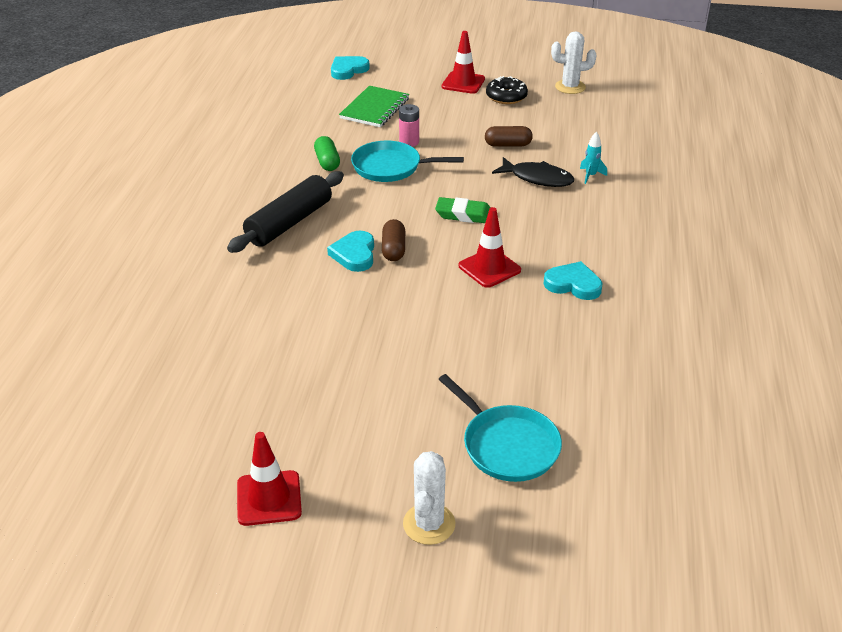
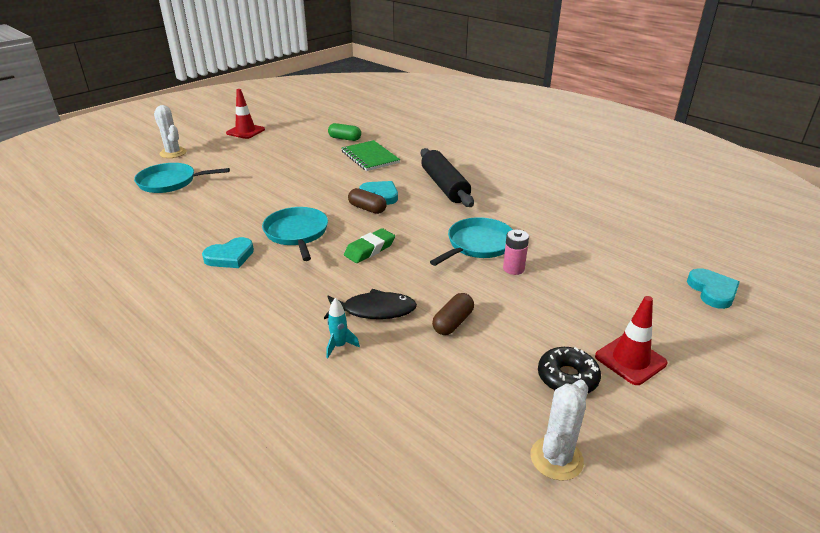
camera: 125 degrees right, 5 degrees down
(327, 162) = (515, 221): green capsule -> green capsule (345, 139)
(375, 108) = (600, 275): green notebook -> green notebook (370, 157)
(489, 268) = (297, 233): red traffic cone -> turquoise pan
(537, 178) = (374, 310): black fish -> black fish turned 150 degrees counterclockwise

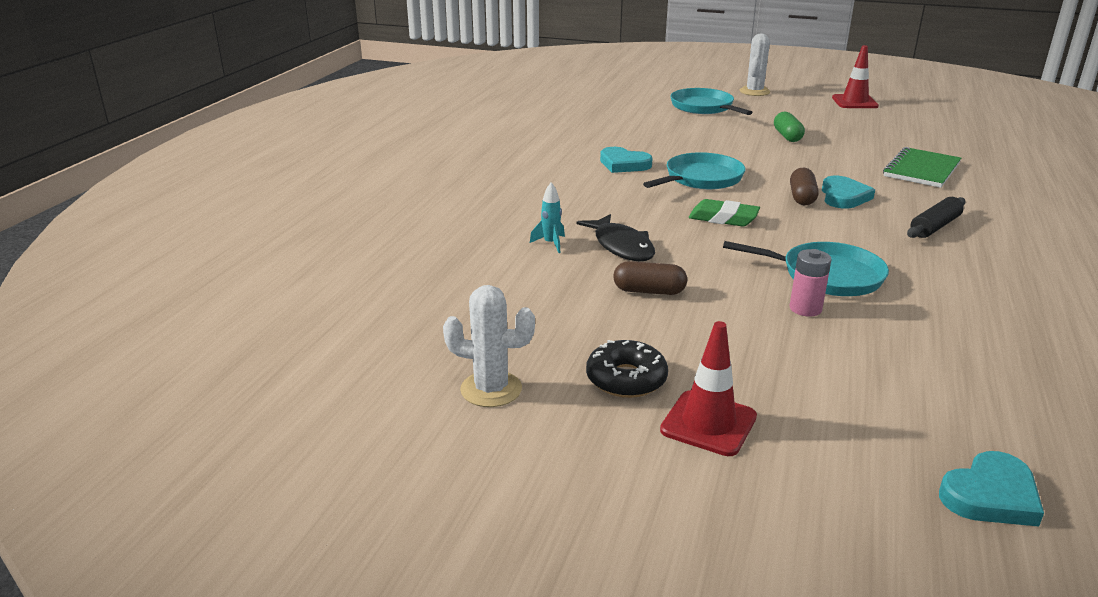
camera: 65 degrees right, 5 degrees down
(345, 139) = (939, 146): green capsule -> green capsule (787, 136)
(444, 186) = (934, 227): black rolling pin -> black rolling pin, size x0.60

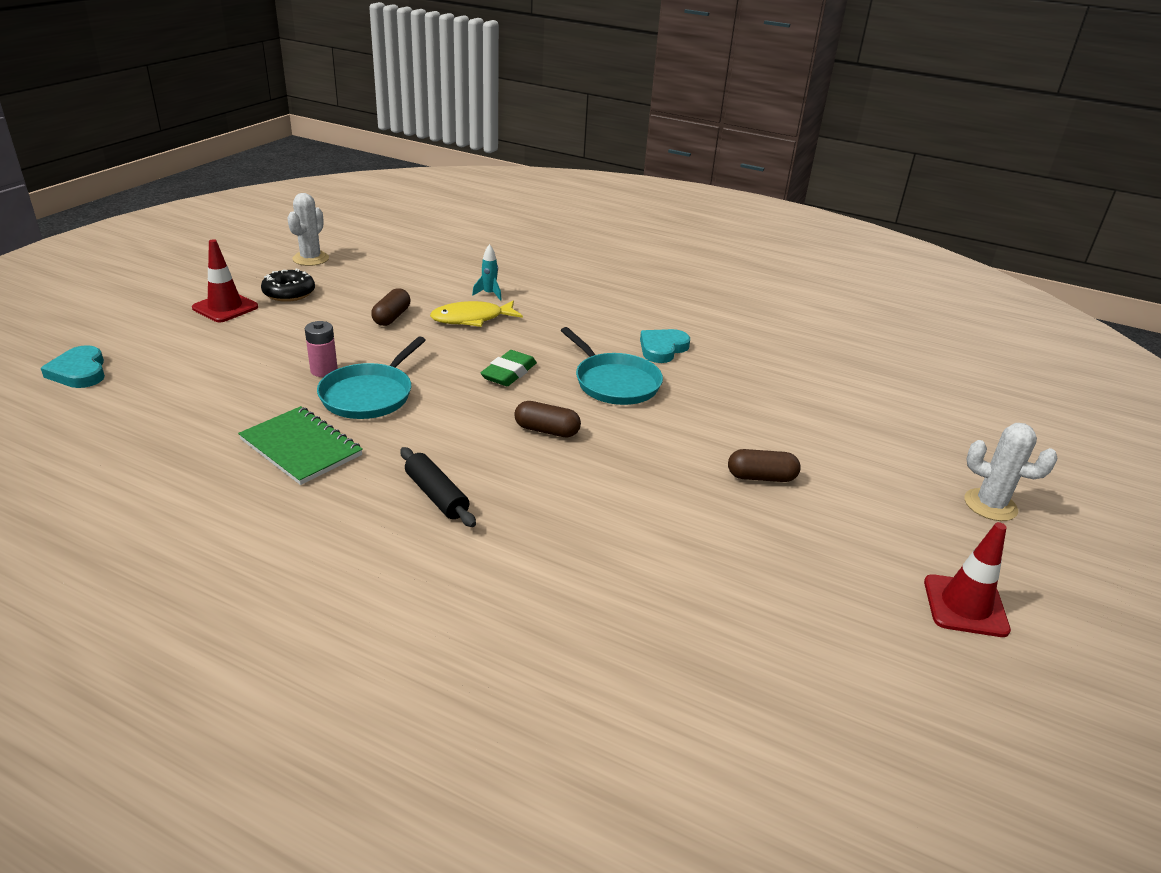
camera: 95 degrees right, 5 degrees up
(621, 246) = (471, 319): black fish -> yellow fish
(703, 107) = (885, 438): turquoise pan -> none
(787, 136) = (761, 477): green capsule -> brown capsule
(843, 196) = (541, 459): turquoise heart -> none
(921, 170) = (617, 556): green notebook -> green notebook (301, 447)

